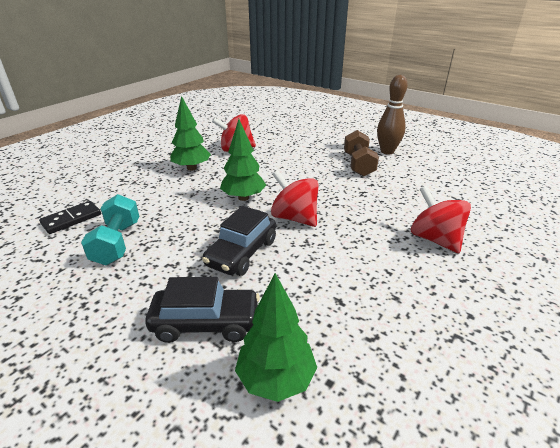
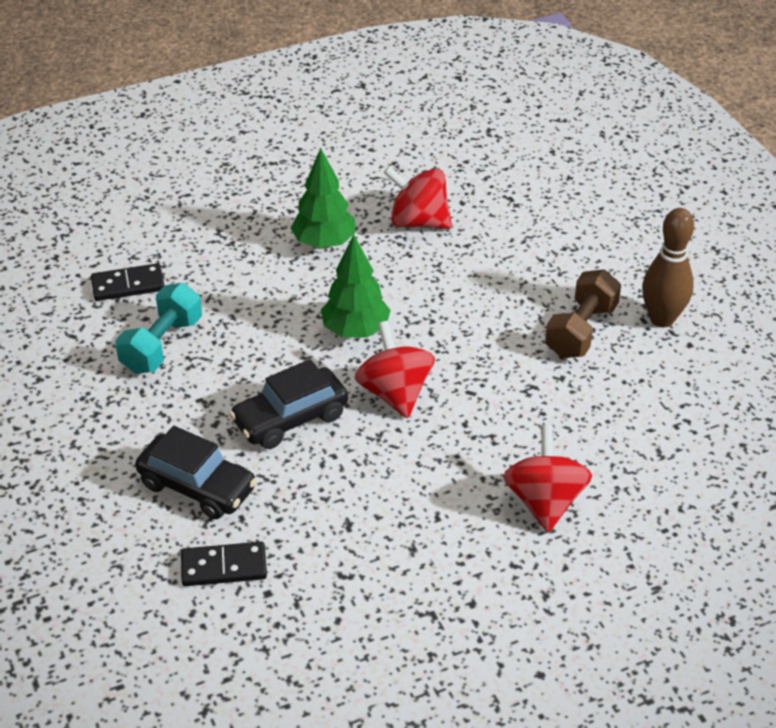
camera: 30 degrees right, 10 degrees up
(276, 378) = (224, 567): green tree -> black domino

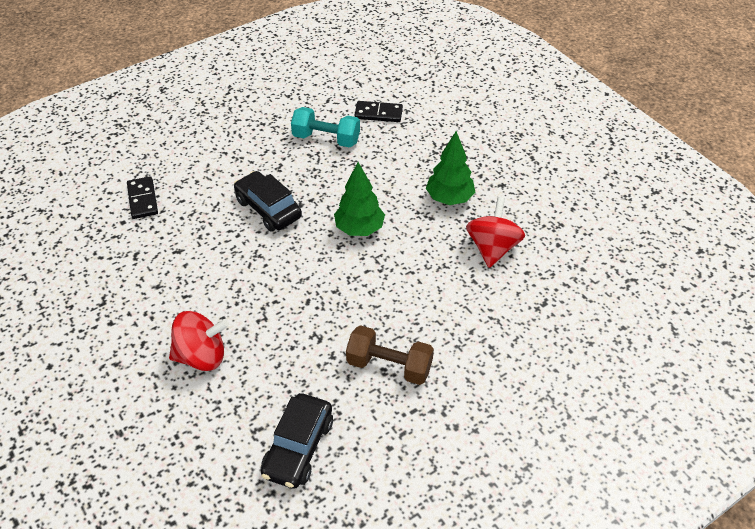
camera: 80 degrees right, 5 degrees up
(128, 285) = (378, 113): black domino -> black domino turned 60 degrees counterclockwise
(197, 486) = (206, 177): black car -> black car (298, 447)
(395, 393) = (300, 258): red spinning top -> none
(662, 319) = (417, 424): brown bowling pin -> none

